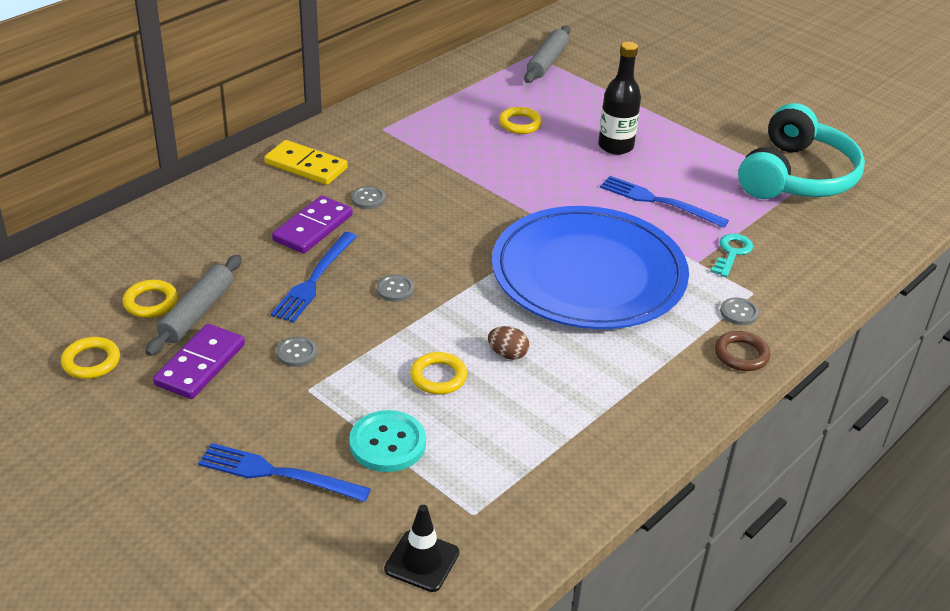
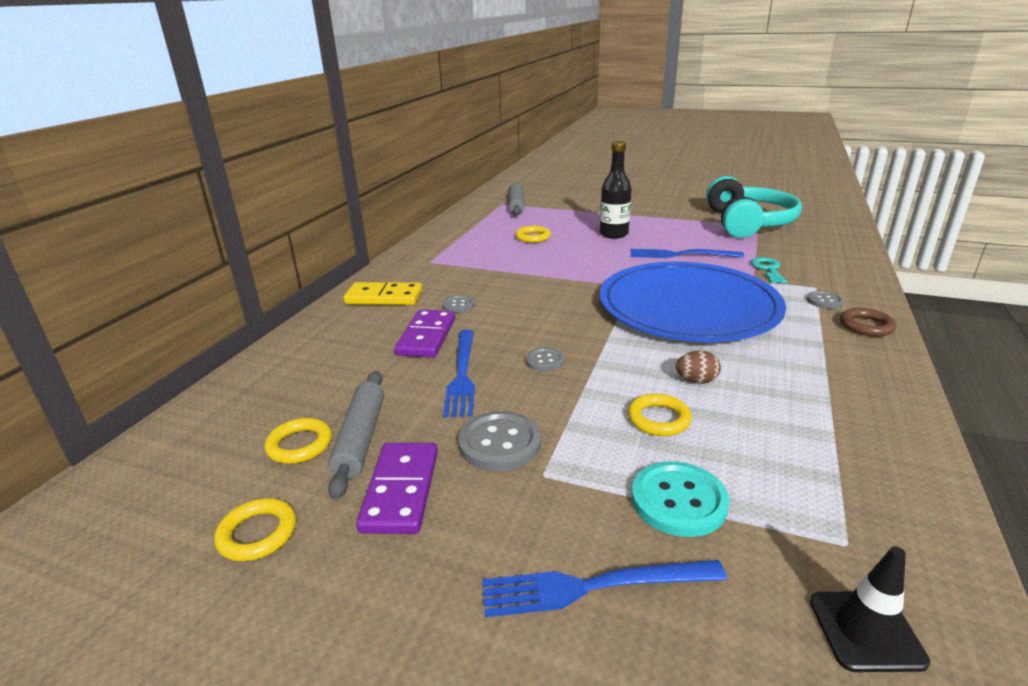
camera: 20 degrees left, 10 degrees down
(296, 353) = (500, 443): grey button -> grey button, size x1.76

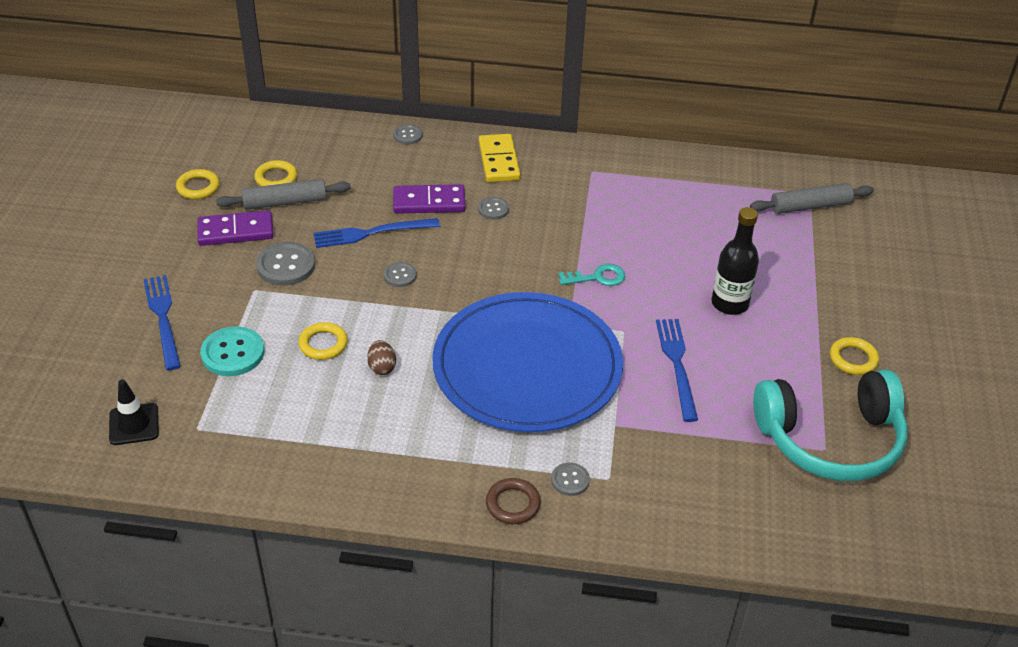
camera: 75 degrees right, 15 degrees up
(296, 341) = (407, 135): none -> grey button
(533, 237) = (692, 235): yellow ring -> yellow ring (853, 359)
(768, 269) = (653, 442): turquoise key -> turquoise key (597, 277)

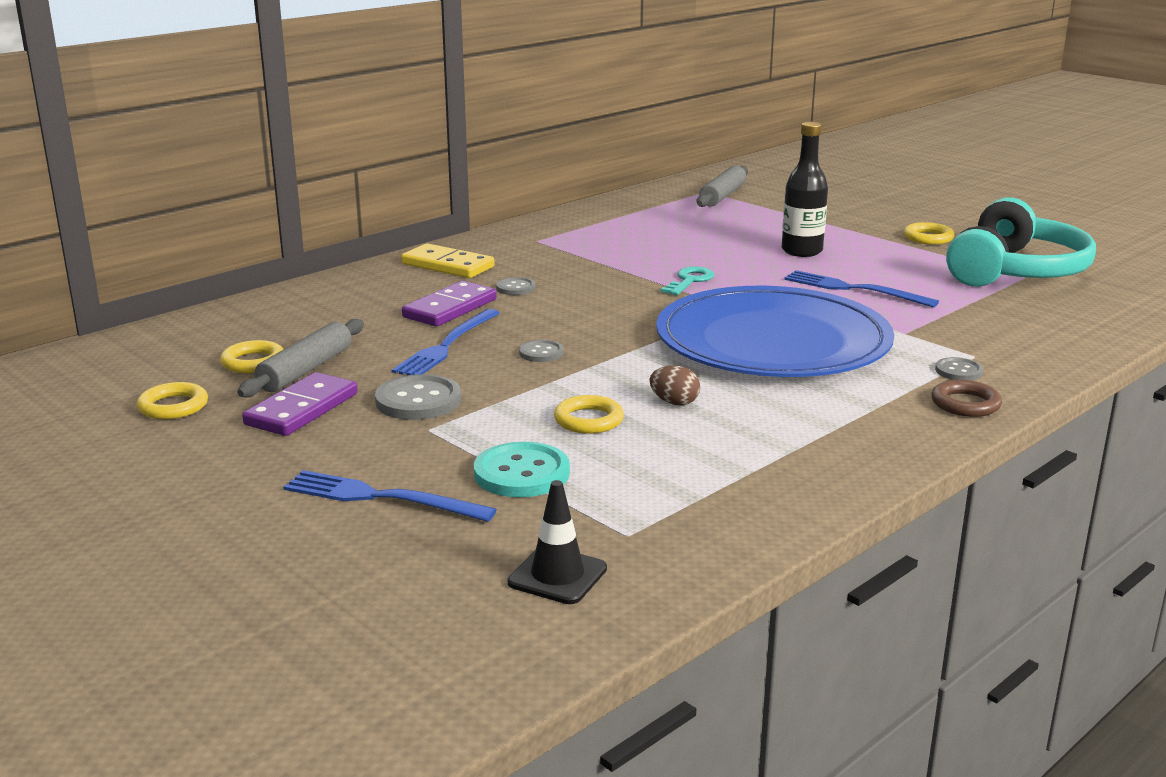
camera: 50 degrees left, 20 degrees down
(407, 135) = (324, 286): grey button -> none

